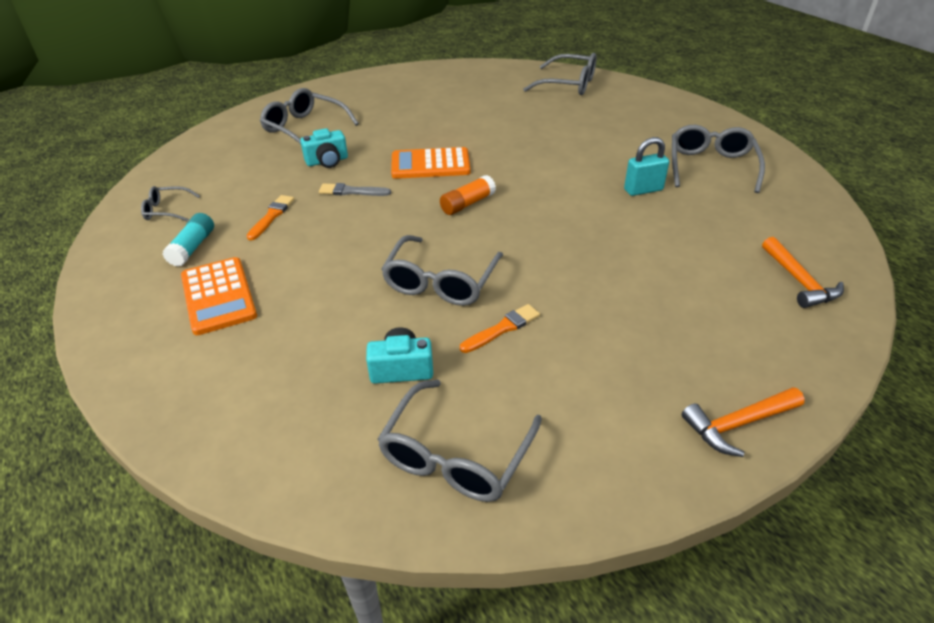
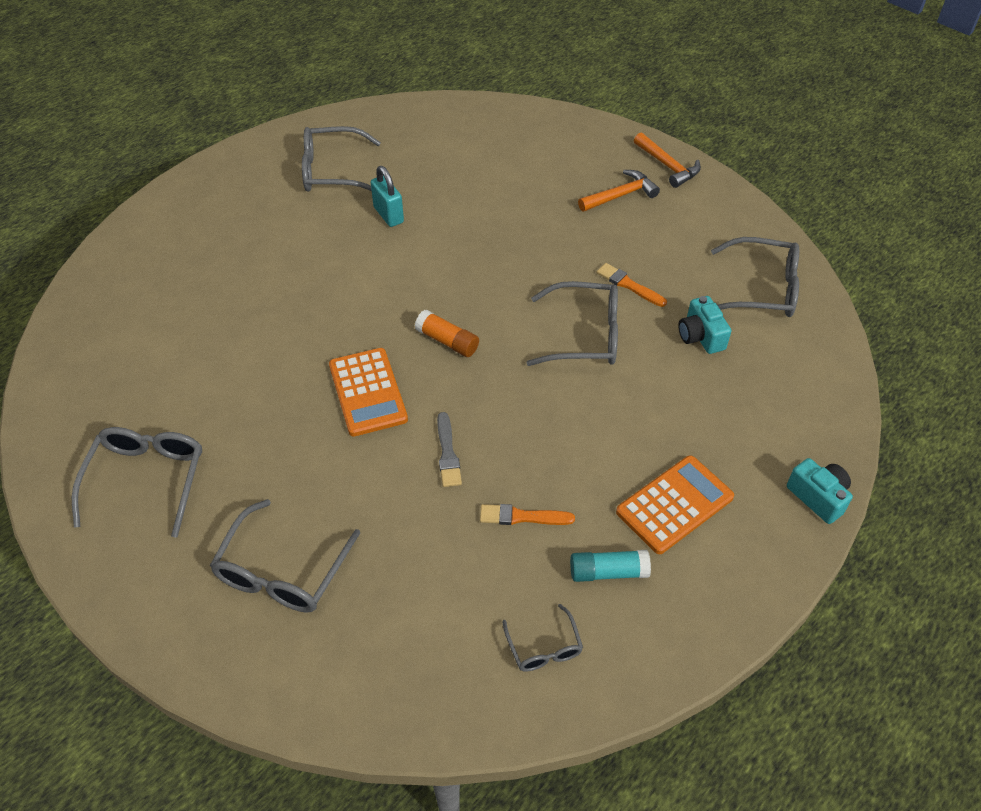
camera: 105 degrees left, 10 degrees up
(327, 161) = (379, 505): turquoise camera -> turquoise camera (818, 497)
(568, 84) = (120, 292): grey glasses -> grey glasses (147, 480)
(799, 281) = (506, 131): orange hammer -> orange hammer (620, 195)

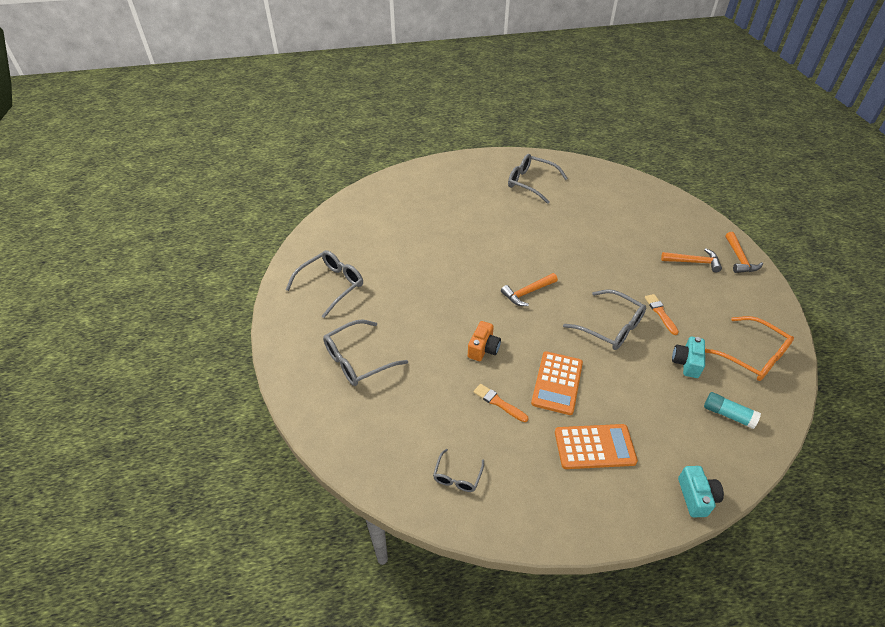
camera: 35 degrees right, 5 degrees down
(368, 392) = (465, 297): orange calculator -> orange calculator (557, 383)
(388, 215) = (544, 216): turquoise padlock -> none
(447, 341) = (527, 293): orange glue stick -> orange hammer
(448, 453) = (483, 349): grey brush -> orange camera
(608, 572) = (525, 460): turquoise glue stick -> turquoise glue stick (728, 415)
(762, 289) = (752, 356): grey glasses -> orange glasses

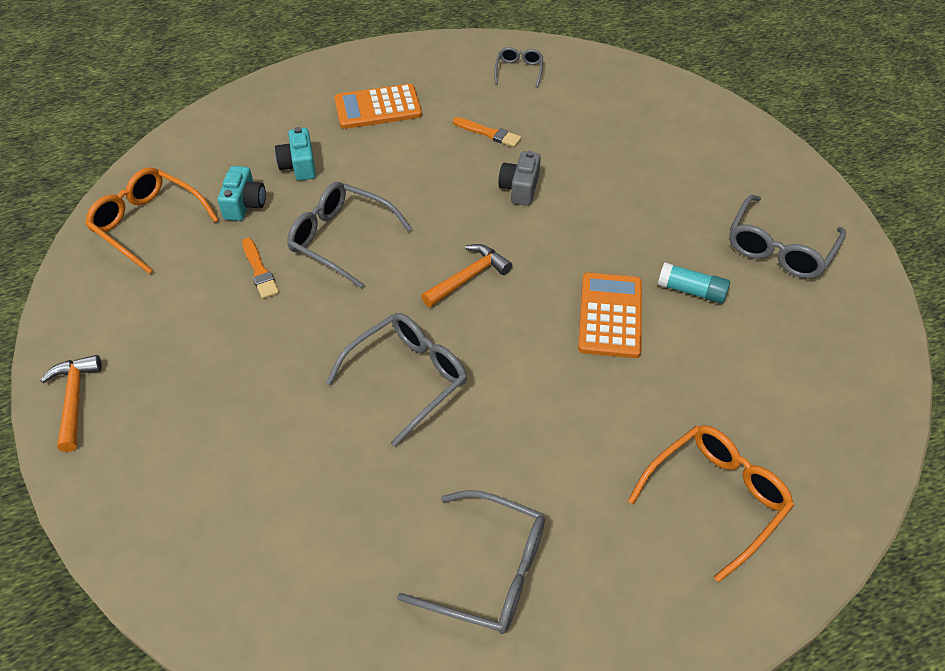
camera: 170 degrees right, 5 degrees up
(358, 360) = (677, 155): grey glasses -> grey glasses (408, 378)
(431, 192) = (716, 498): none -> orange glasses
(483, 349) = (520, 188): orange camera -> grey camera
(557, 383) = (419, 161): orange calculator -> orange calculator (610, 315)
(693, 262) = (167, 379): orange hammer -> none
(696, 497) = (280, 82): turquoise camera -> turquoise camera (299, 165)
(728, 415) = (215, 153): turquoise glue stick -> turquoise glue stick (691, 291)

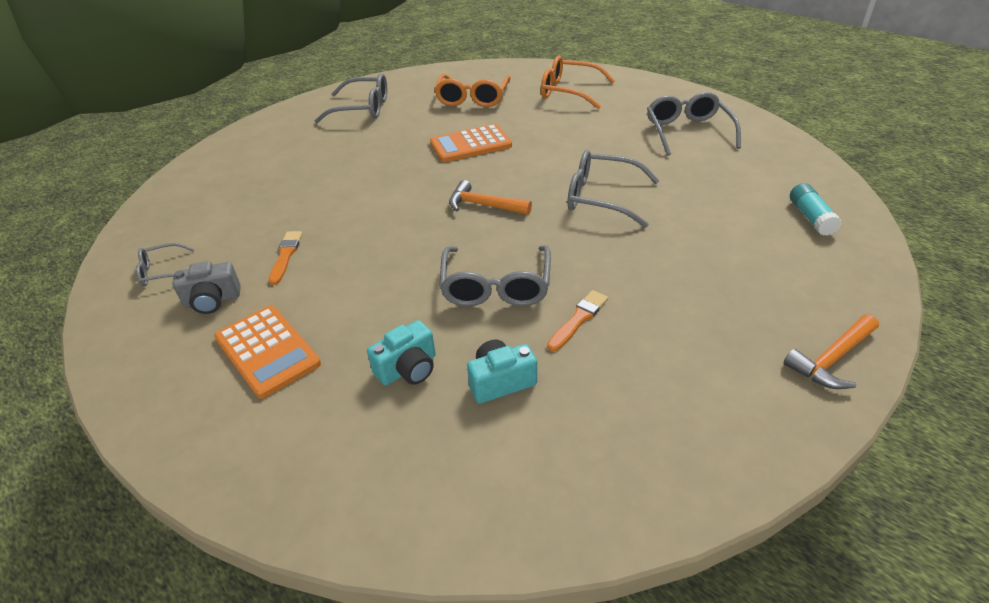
camera: 115 degrees left, 10 degrees down
(148, 224) = (598, 455): orange glasses -> orange glasses (472, 98)
(520, 188) = (360, 214): grey camera -> grey camera (212, 300)
(691, 291) = (424, 126): turquoise glue stick -> turquoise glue stick (810, 217)

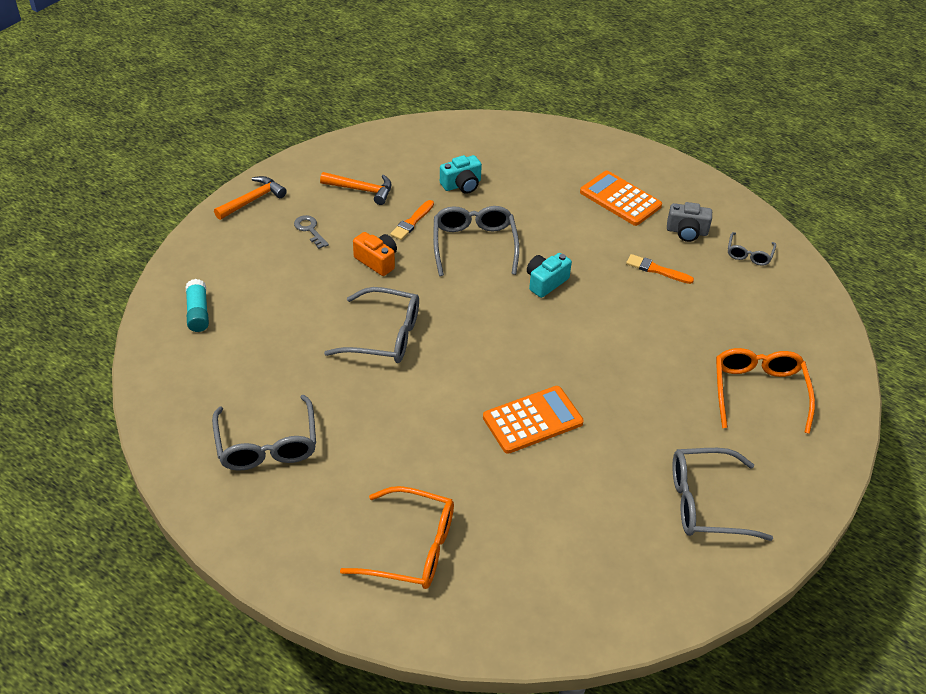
camera: 170 degrees right, 5 degrees up
(162, 271) = (749, 254): grey glasses -> grey glasses turned 135 degrees clockwise
(212, 300) = (687, 232): grey camera -> grey camera turned 150 degrees counterclockwise
(286, 255) = (656, 270): orange brush -> orange brush turned 120 degrees clockwise
(408, 369) = (522, 190): turquoise camera -> turquoise camera (545, 282)
(472, 98) = (554, 530): orange glasses -> orange glasses (758, 392)
(484, 205) = (499, 325): orange hammer -> orange hammer (361, 190)
(620, 268) = (377, 261): none -> orange camera
(722, 310) = (310, 230): none -> grey key

